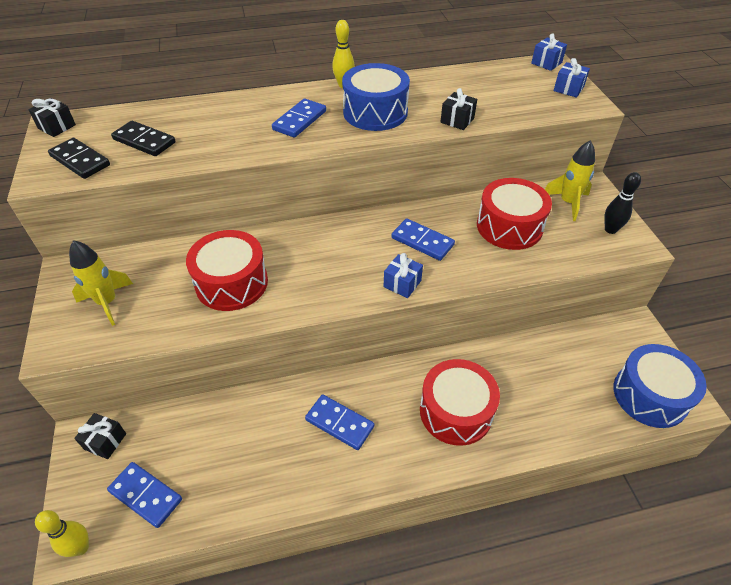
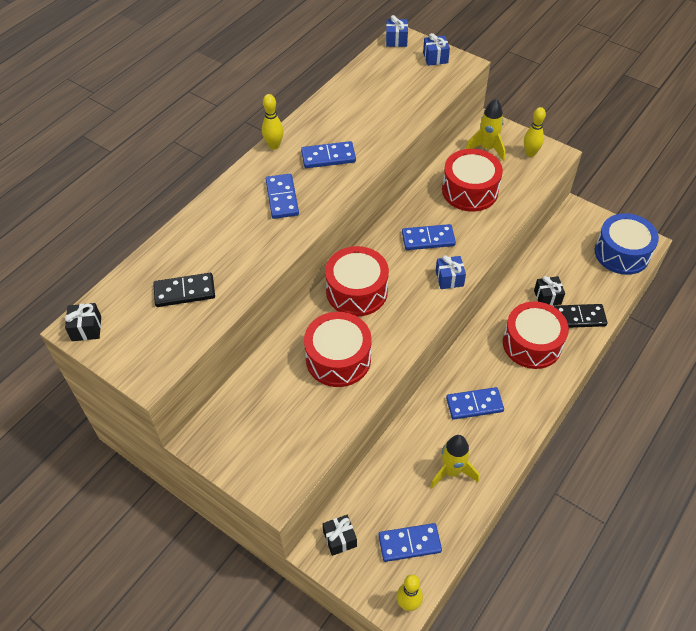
camera: 40 degrees left, 5 degrees up
(80, 160) = (157, 341): black domino -> black domino (579, 317)
(107, 302) = (268, 437): yellow rocket -> yellow rocket (452, 471)
(312, 243) = (356, 291): none -> red drum
(375, 112) = (328, 157): blue drum -> blue domino
(457, 120) = (393, 130): black gift -> black gift (547, 297)
(610, 230) = (530, 153): black bowling pin -> yellow bowling pin

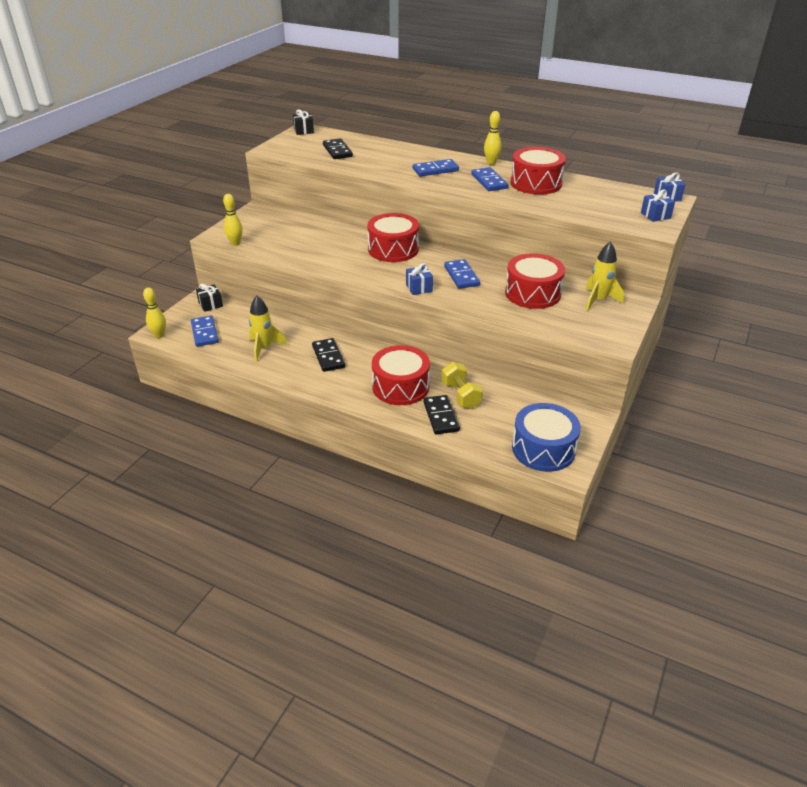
camera: 80 degrees right, 15 degrees down
(338, 358) = (326, 247): red drum -> red drum (536, 183)
(474, 404) = (328, 357): blue domino -> black domino
(530, 153) = (607, 326): yellow bowling pin -> yellow bowling pin (235, 243)
(547, 297) = (461, 395): black gift -> yellow dumbbell

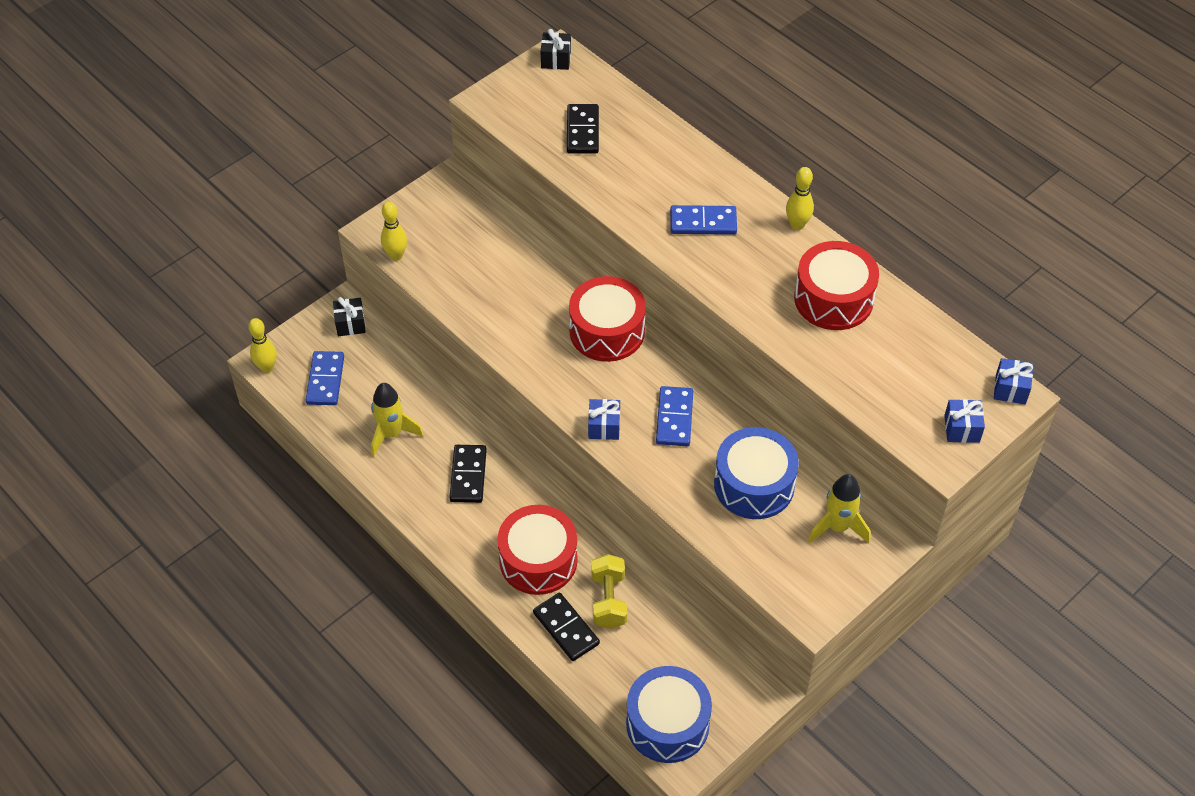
camera: 20 degrees right, 15 degrees up
(441, 416) = (566, 628): black domino -> black domino turned 45 degrees counterclockwise
(489, 181) = (766, 274): blue domino -> none
(532, 293) = (754, 485): red drum -> blue drum

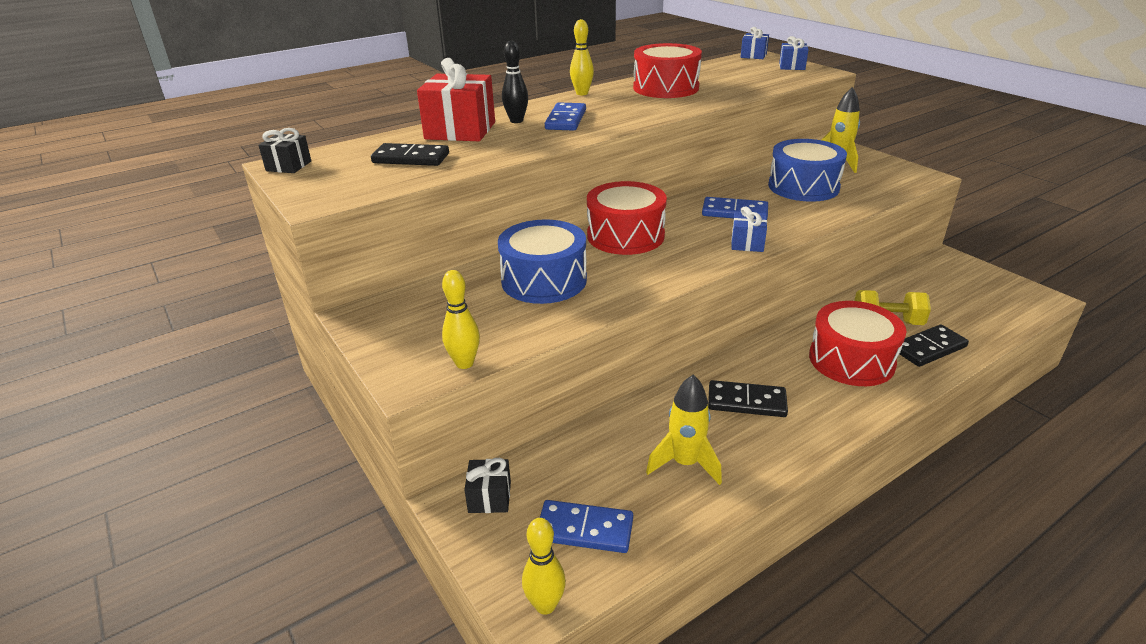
camera: 80 degrees left, 20 degrees down
(658, 148) = (460, 130): none -> red gift
(667, 724) = (1006, 302): blue drum -> blue drum (544, 280)
(694, 184) = (516, 121): none -> black bowling pin

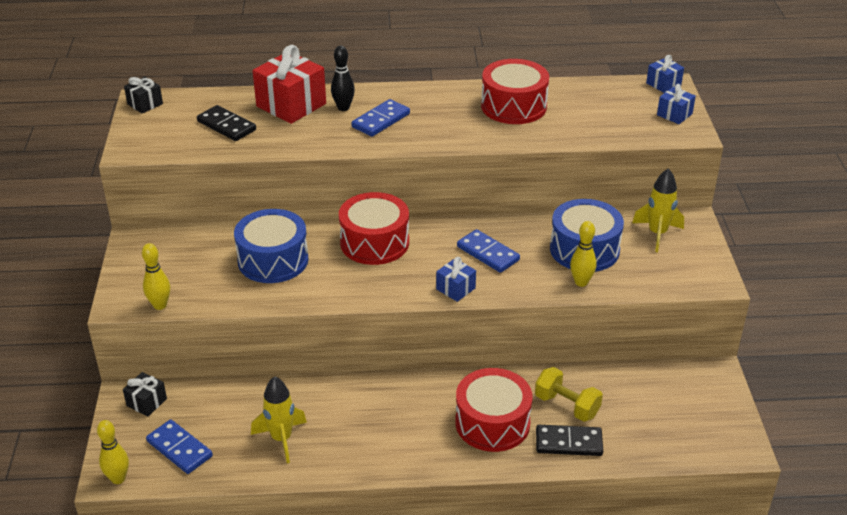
camera: 30 degrees right, 5 degrees up
(582, 93) = (435, 89): yellow bowling pin -> yellow bowling pin (581, 282)
(746, 402) = (373, 417): black domino -> none

